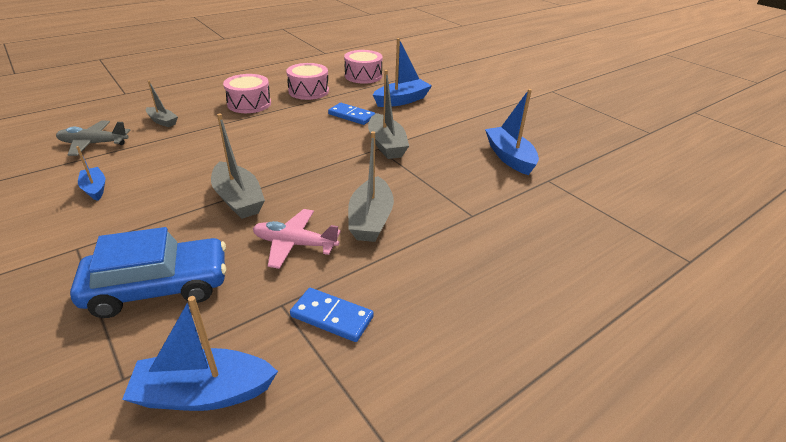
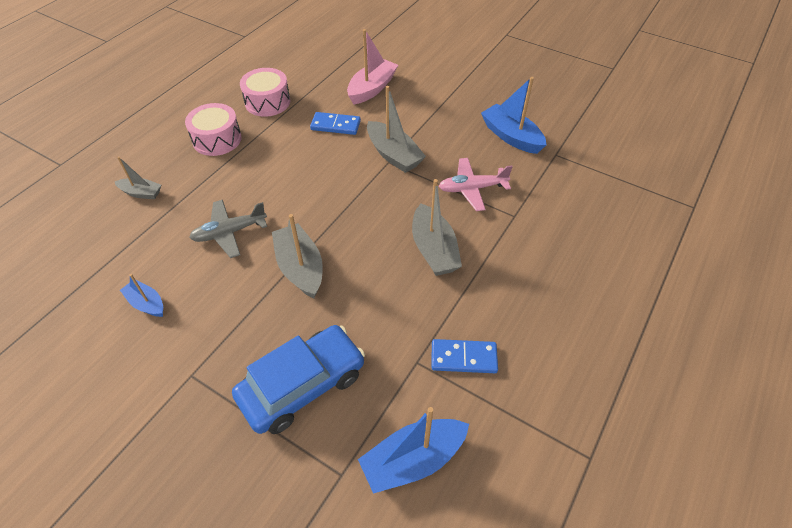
camera: 20 degrees left, 15 degrees up
(94, 144) = (91, 247): grey plane -> grey plane (229, 232)
(238, 199) = (300, 268): grey boat -> grey boat turned 150 degrees counterclockwise
(294, 244) = (386, 299): pink plane -> pink plane (472, 189)
(363, 76) = (310, 62): pink drum -> none
(402, 100) = (372, 88): blue boat -> pink boat

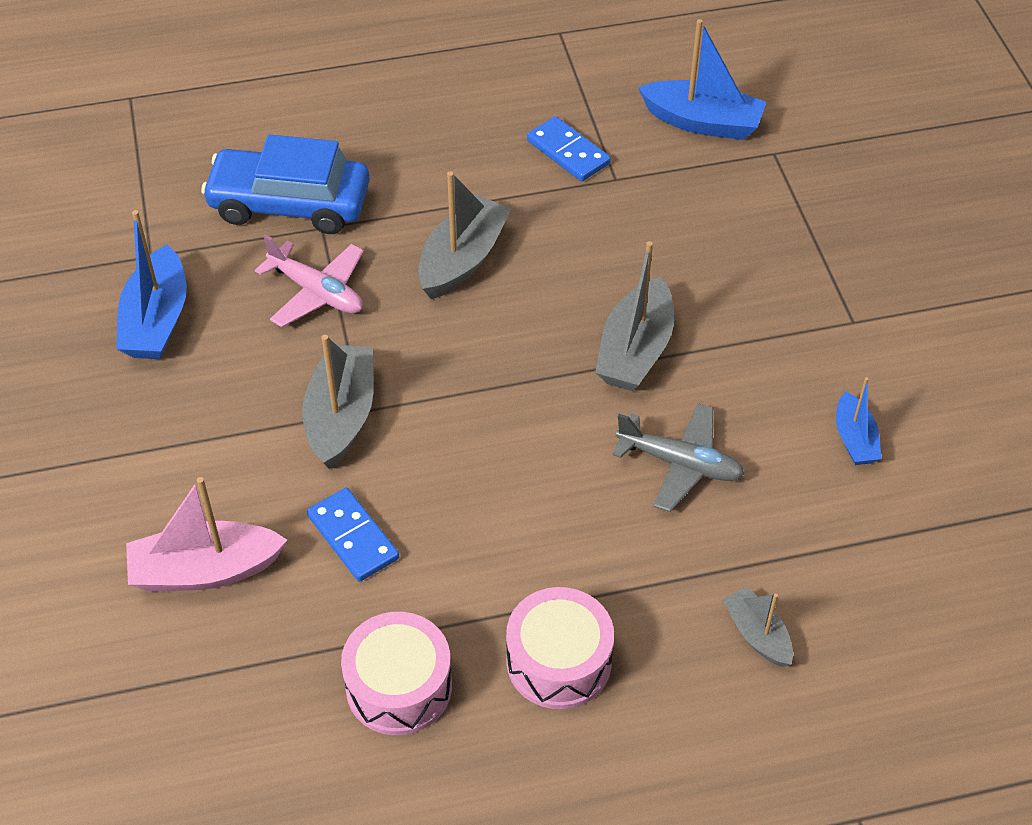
camera: 135 degrees left, 0 degrees up
(302, 385) = (746, 236): blue car -> blue car (289, 204)

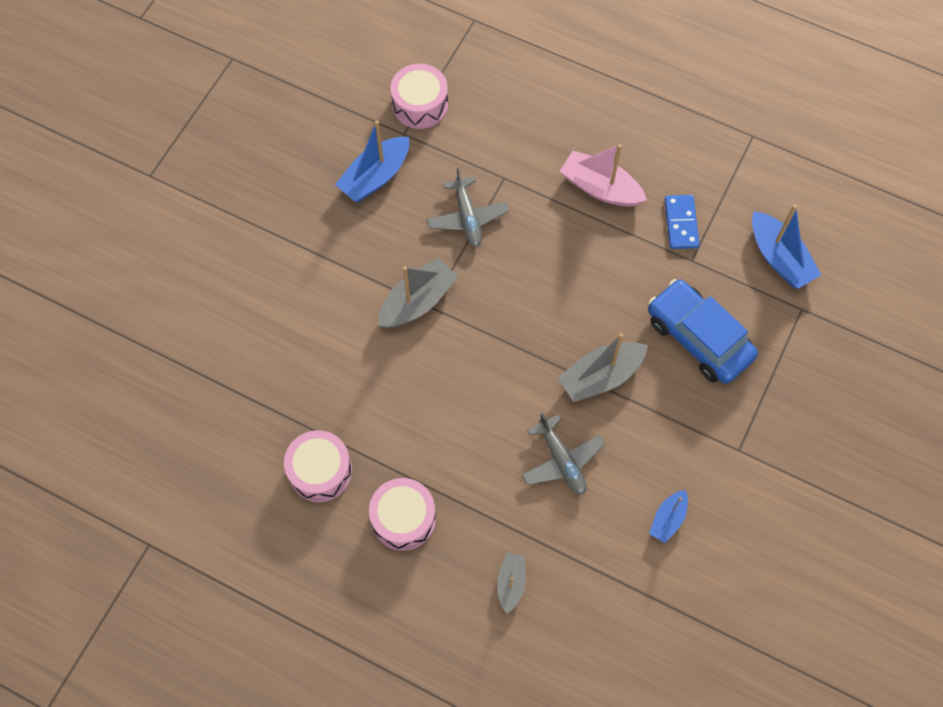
camera: 40 degrees right, 15 degrees up
(143, 215) = (420, 105): none -> pink drum
(205, 570) = (285, 339): pink boat -> pink boat (600, 188)
(289, 204) = (500, 150): blue car -> blue car (698, 338)
(317, 292) = (467, 217): pink plane -> grey plane
(353, 537) = (366, 375): blue domino -> none
(463, 259) = (560, 252): grey boat -> none

